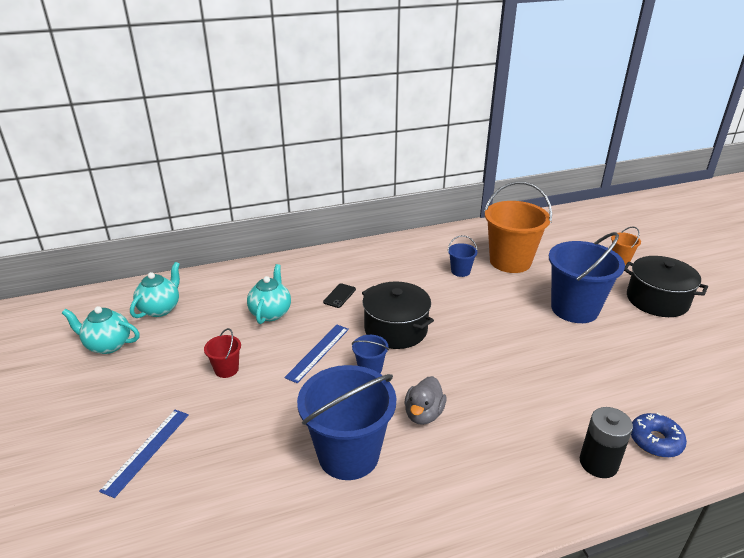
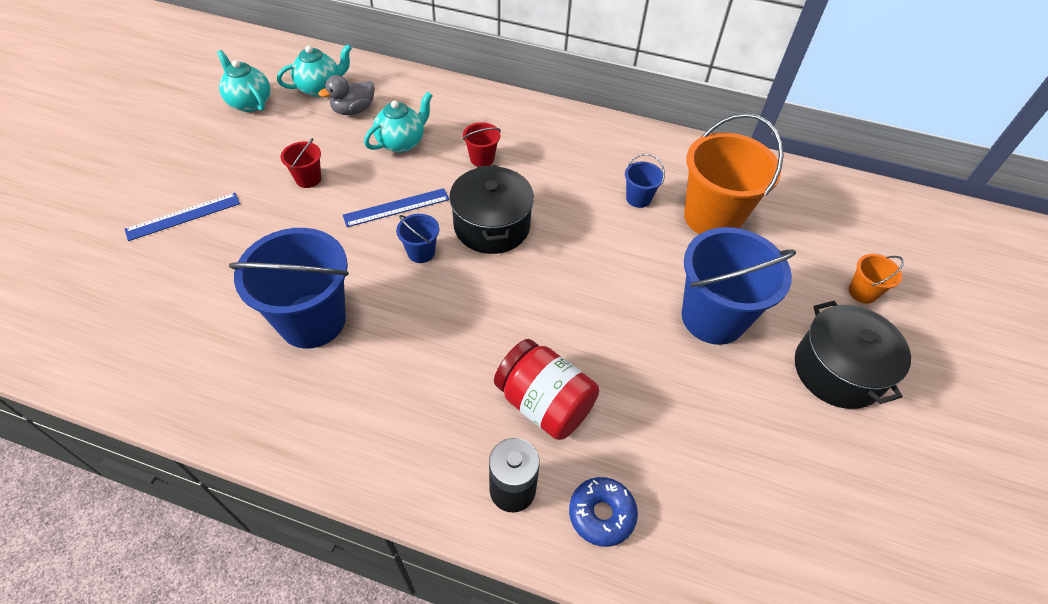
camera: 35 degrees right, 20 degrees up
(339, 296) = (482, 159): black phone -> red bucket
(423, 414) = (414, 327): grey duck -> grey duck (353, 110)
(553, 406) = (544, 404): none -> red jar

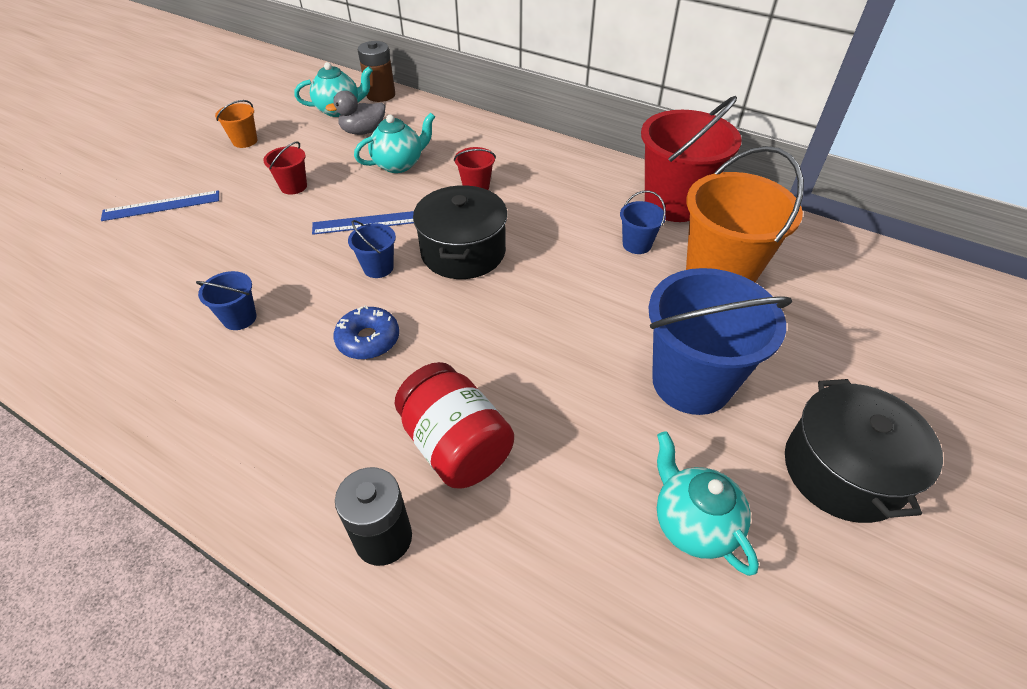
camera: 15 degrees right, 5 degrees down
(250, 103) = (268, 116): turquoise teapot -> turquoise teapot (692, 524)
(312, 320) = (239, 318): blue bucket -> blue bucket, size x0.45
(355, 67) = (381, 95): none -> brown battery
(601, 514) = (481, 590): blue donut -> blue donut (368, 340)
(659, 154) = (674, 203): none -> red bucket
(862, 292) = (896, 382): orange bucket -> orange bucket (245, 141)

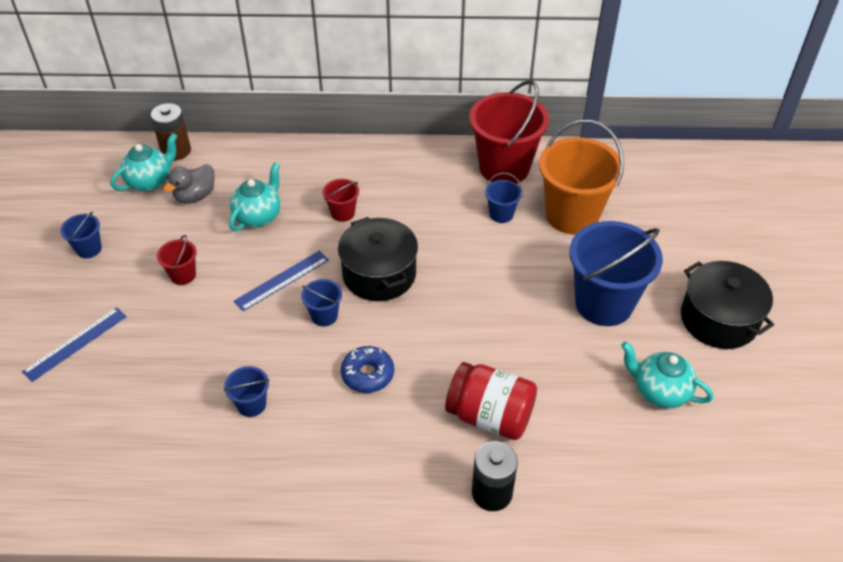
camera: 30 degrees left, 0 degrees up
(245, 141) = (89, 249): orange bucket -> blue bucket

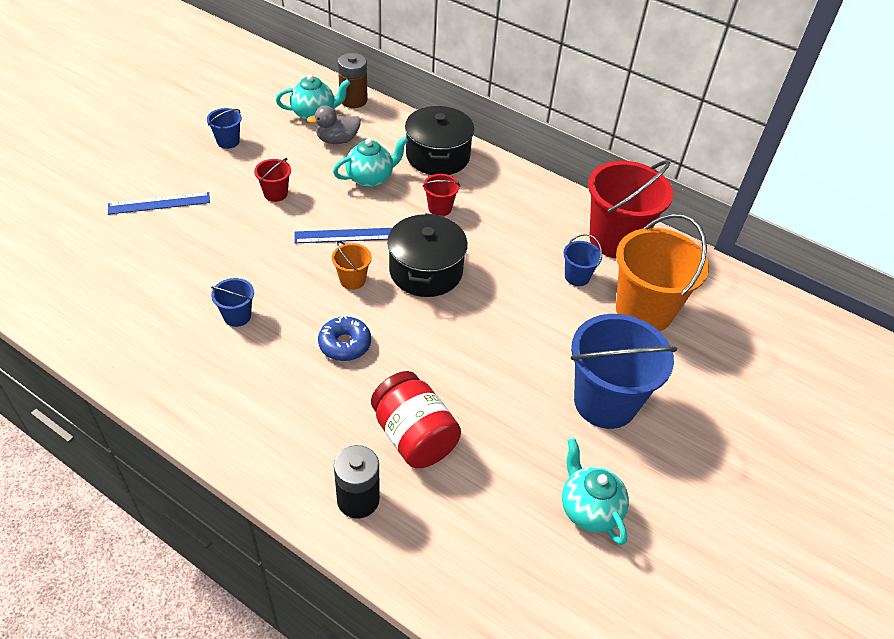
camera: 30 degrees right, 0 degrees up
(324, 316) = (352, 280): blue bucket -> orange bucket
(719, 319) = (710, 480): black pot -> black pot (438, 156)

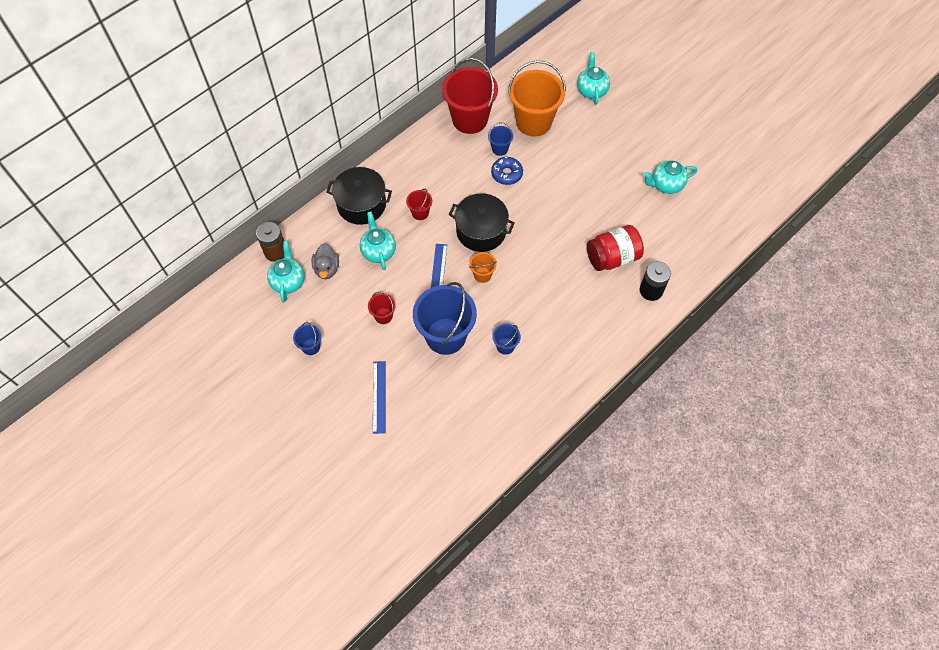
camera: 75 degrees left, 15 degrees up
(345, 344) = (538, 285): blue donut -> blue donut (507, 174)
(605, 402) = (599, 160): blue bucket -> blue bucket (446, 336)
(744, 380) = (591, 91): none -> turquoise teapot

